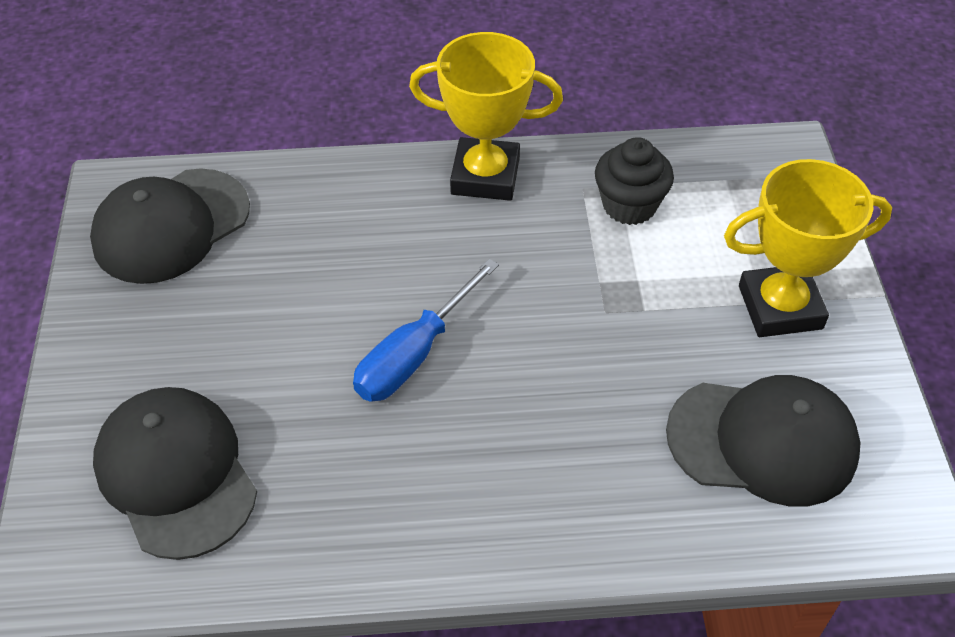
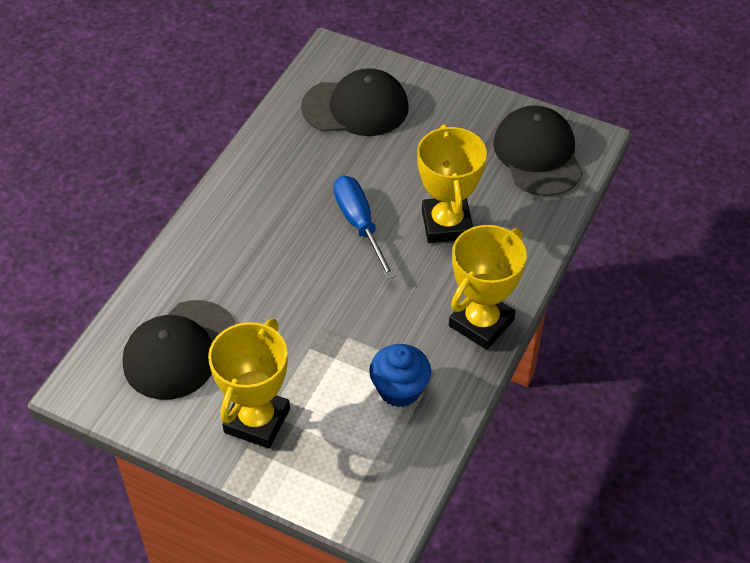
camera: 120 degrees right, 0 degrees up
(354, 265) = (446, 224): none -> yellow trophy
(629, 205) = (399, 389): black cupcake -> blue cupcake

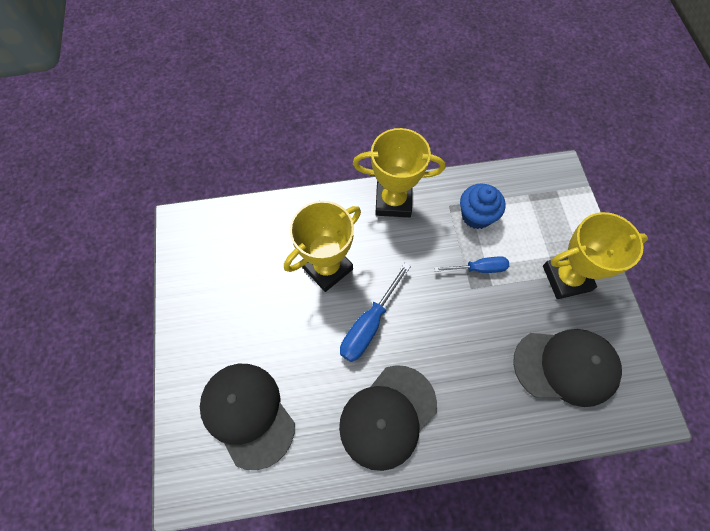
camera: 125 degrees left, 15 degrees up
(337, 348) = (479, 268): none -> blue screwdriver
(538, 155) = (219, 248): black cap -> black cap (388, 416)

